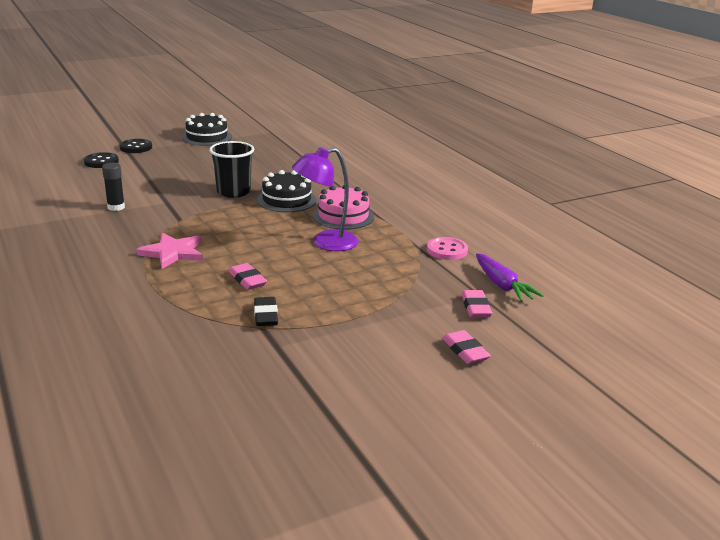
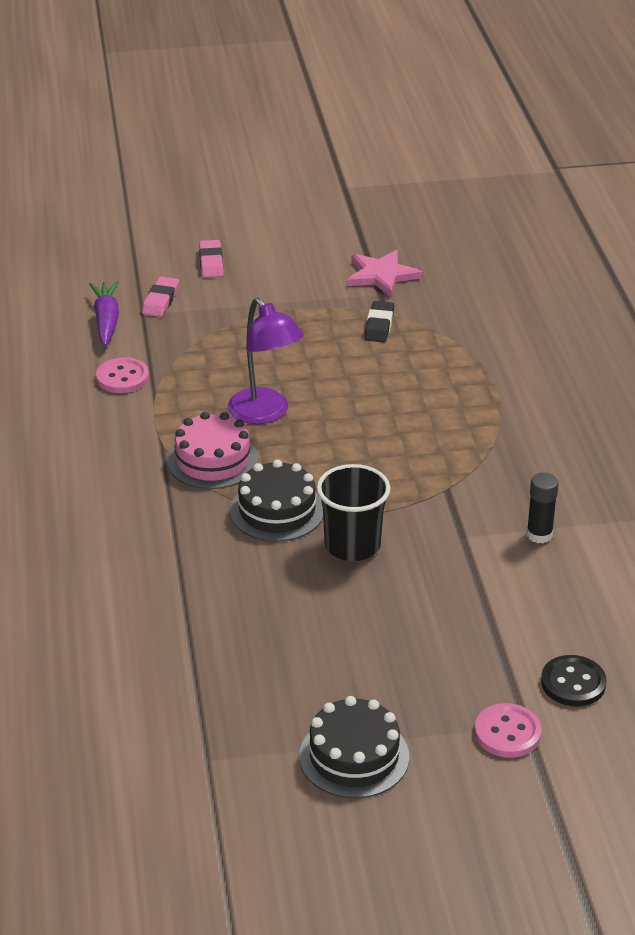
camera: 160 degrees left, 10 degrees up
(136, 147) = (507, 733): black button -> pink button
(172, 253) = (464, 428): pink star -> pink star (381, 275)
(247, 280) = (384, 372): pink eraser -> none
(326, 243) = (265, 414): purple lamp -> purple lamp turned 60 degrees clockwise

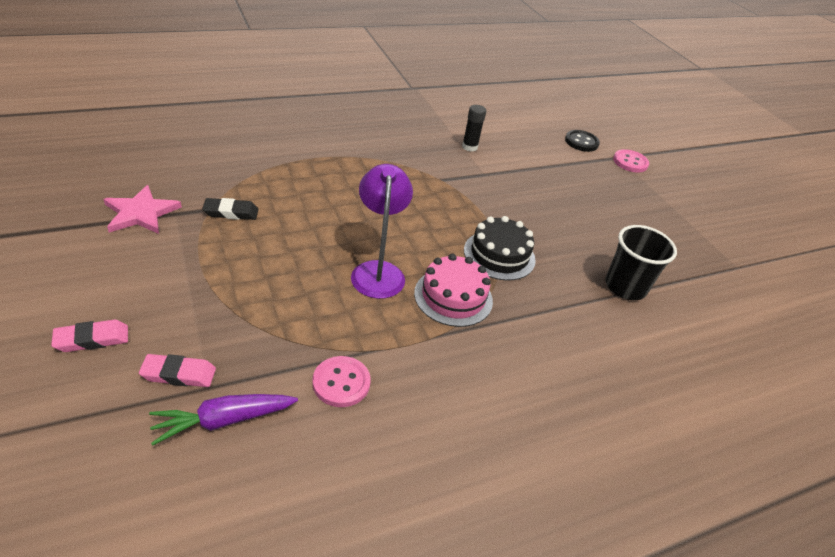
camera: 110 degrees left, 5 degrees up
(265, 414) = (378, 271): purple lamp -> purple lamp turned 45 degrees counterclockwise
(352, 545) = (517, 217): black cup -> black cup (625, 287)
(354, 756) = (687, 211): black cake -> none

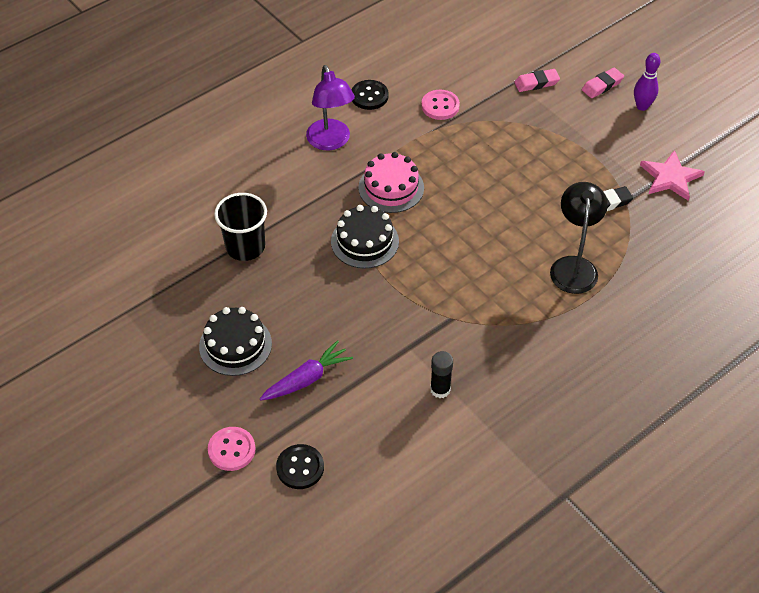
camera: 170 degrees right, 10 degrees up
(75, 294) = (642, 106): none -> purple bowling pin
(223, 420) = (493, 69): purple carrot -> purple carrot (307, 379)
(310, 179) = (573, 266): none -> black lamp
(378, 271) = (458, 190): purple lamp -> purple lamp (331, 142)
(437, 434) = (369, 96): none -> black button
(631, 215) = (235, 345): none -> black cake

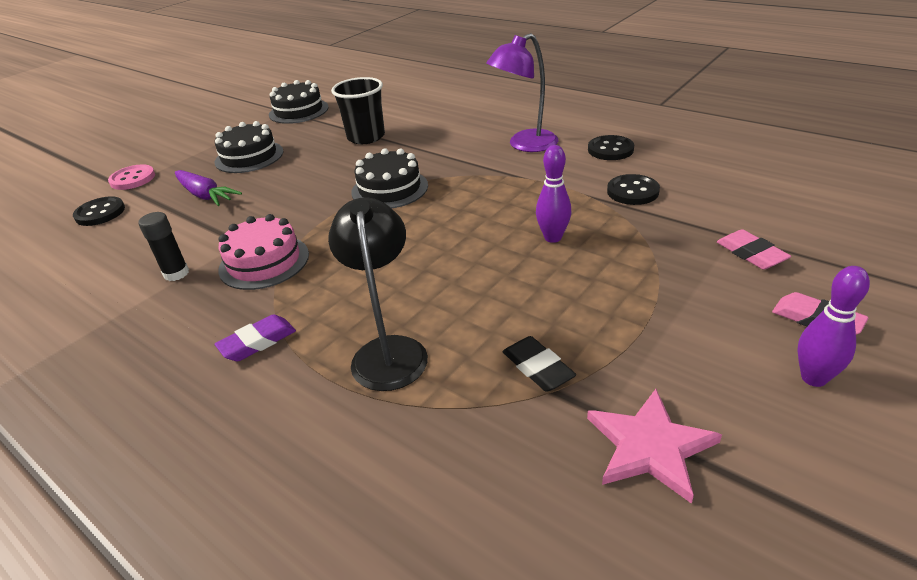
camera: 80 degrees right, 15 degrees down
(132, 299) = (298, 111): none -> black cake
(391, 188) = (476, 188): pink cake -> pink cake (264, 262)
(440, 106) = (632, 191): pink button -> black button
(482, 163) = (553, 237): none -> purple bowling pin
(544, 333) = (258, 342): none -> purple eraser
(573, 266) = (388, 351): black lamp -> black lamp turned 90 degrees counterclockwise

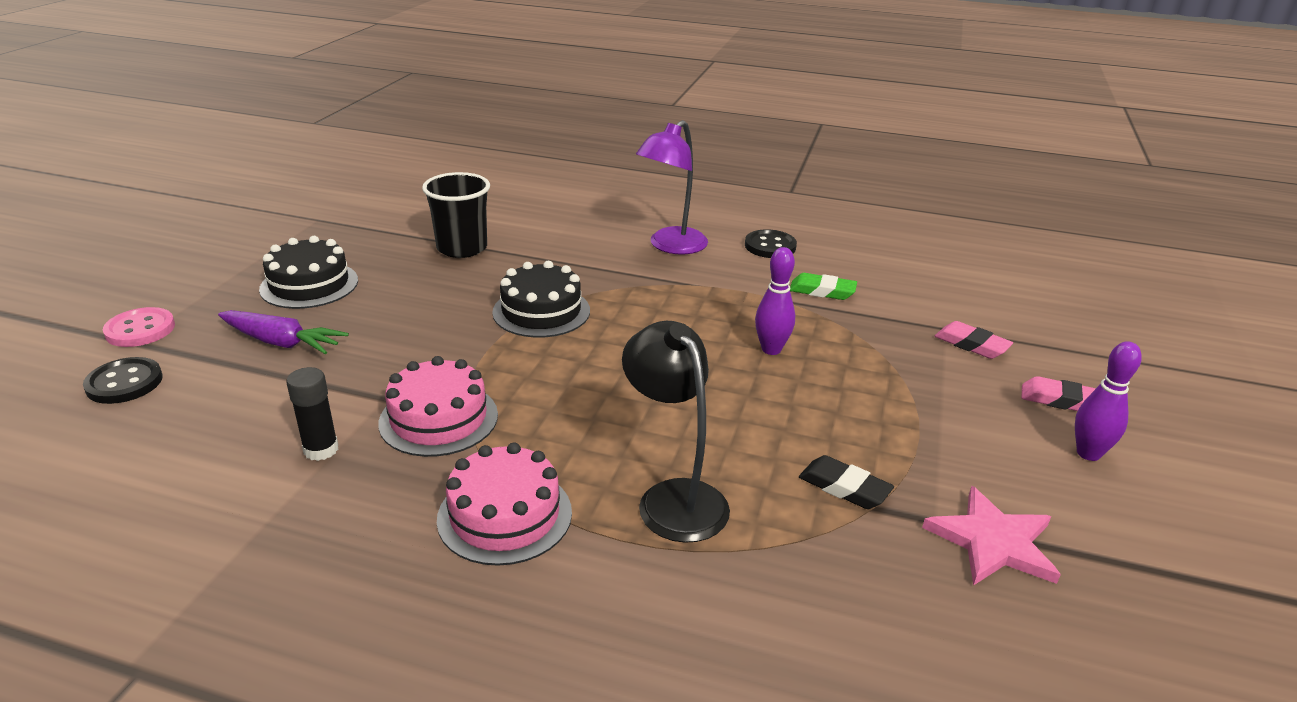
camera: 25 degrees left, 5 degrees down
(258, 342) = (505, 515): purple eraser -> pink cake
(298, 111) = (337, 218): black cake -> none
(632, 191) = (822, 291): black button -> green eraser

